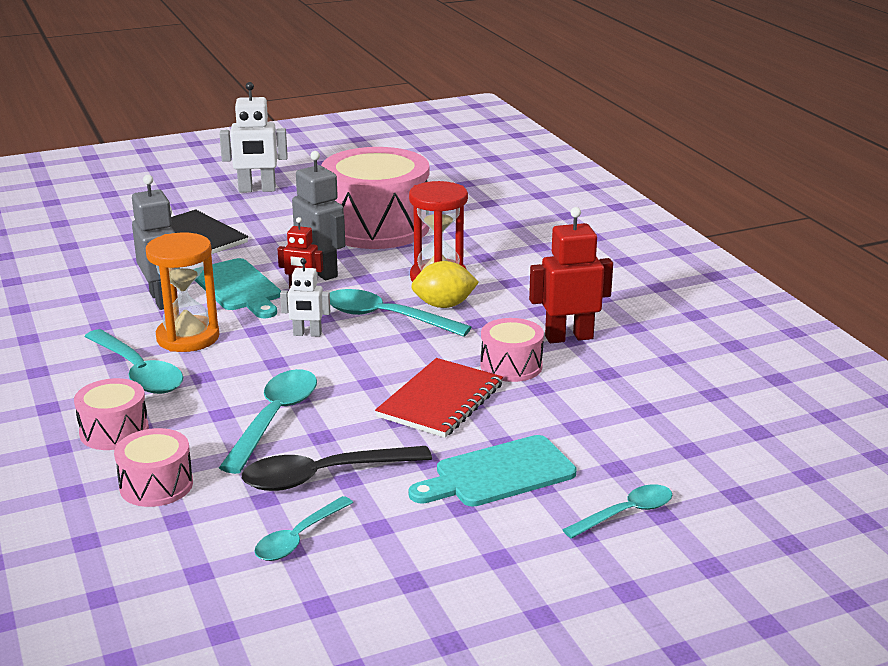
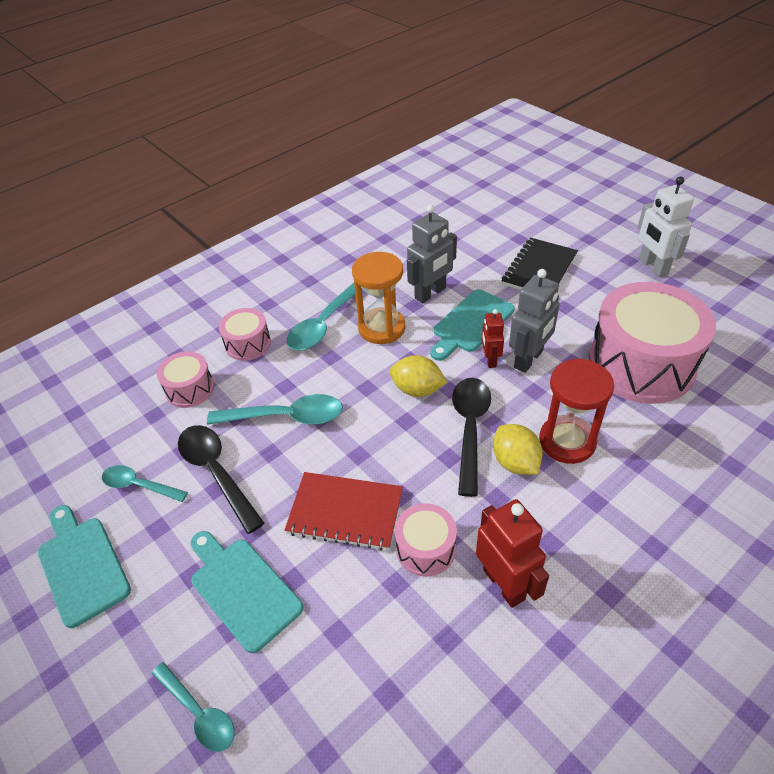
camera: 75 degrees right, 20 degrees up
(307, 334) = (417, 389): white robot -> yellow lemon
(386, 318) = (470, 429): turquoise spoon -> black spoon
(397, 590) = (82, 565): none -> turquoise cutting board

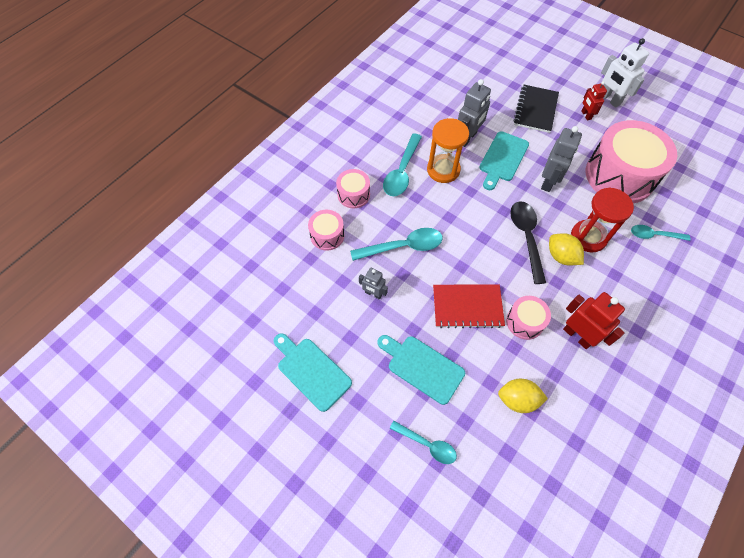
camera: 15 degrees left, 15 degrees up
(139, 485) = (324, 311): turquoise spoon -> turquoise spoon (654, 235)
(217, 473) = (373, 294): black spoon -> grey robot
(417, 389) = (483, 214): yellow lemon -> yellow lemon (517, 399)
(490, 360) = (524, 185): red robot -> red robot (586, 115)

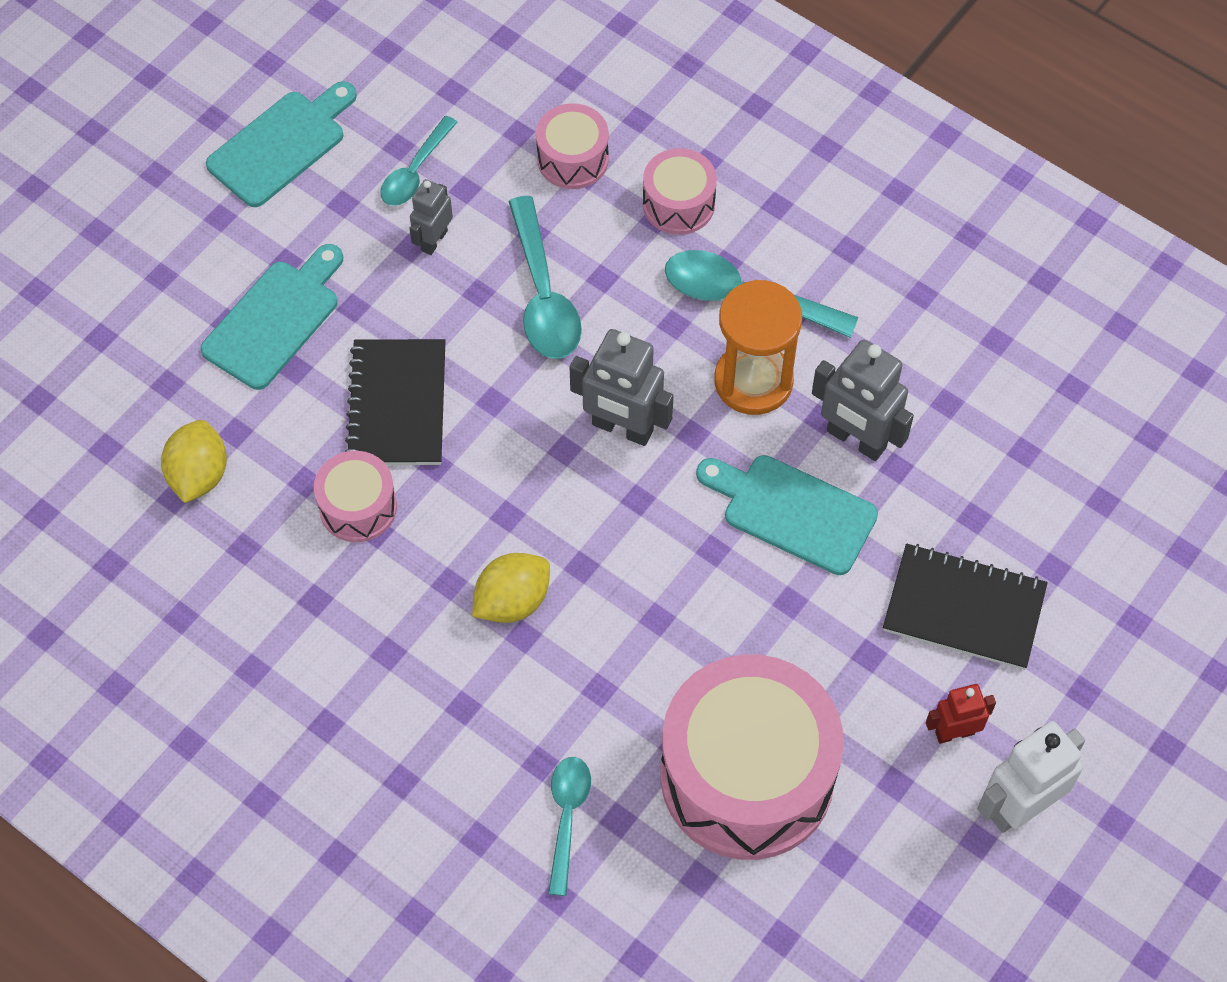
camera: 90 degrees right, 0 degrees up
(427, 444) = (133, 321): turquoise spoon -> turquoise spoon (415, 171)
(467, 306) = (397, 405): red notebook -> black notebook
(526, 238) = (562, 536): black spoon -> none
(548, 182) = (724, 606): grey robot -> grey robot (622, 428)
(577, 335) = (321, 603): red robot -> none
(588, 237) = (563, 668): red hourglass -> none

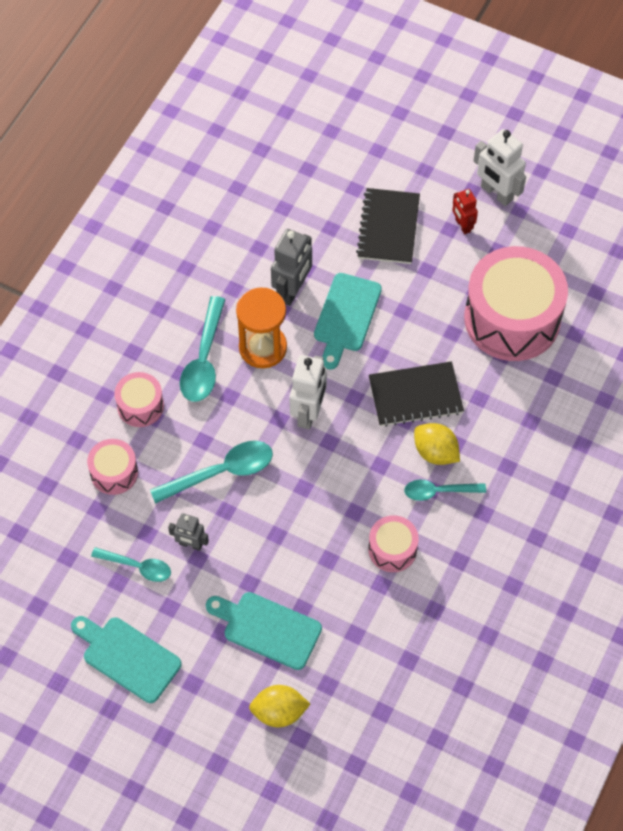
camera: 100 degrees left, 0 degrees up
(199, 475) = (390, 648): yellow lemon -> yellow lemon (279, 712)
(397, 405) = (316, 541): black notebook -> black notebook (415, 395)
(567, 818) = (559, 402): turquoise spoon -> turquoise spoon (439, 491)
(622, 428) = (308, 413): grey robot -> white robot

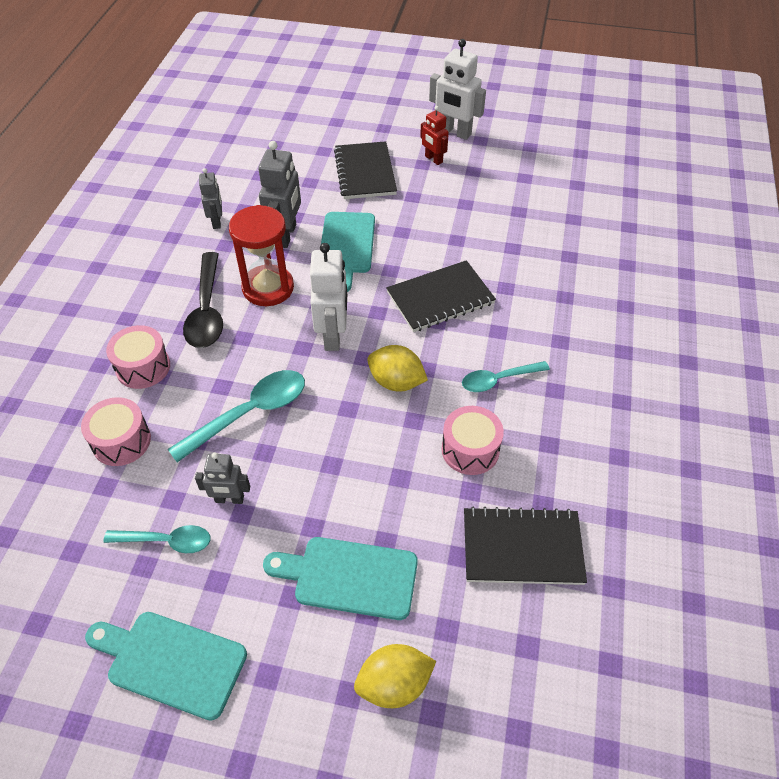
camera: 15 degrees left, 10 degrees down
(204, 359) = (207, 310): turquoise spoon -> black spoon
(231, 258) = (217, 221): none -> grey robot
(263, 347) = (268, 288): orange hourglass -> red hourglass
(405, 640) = (522, 548): none -> black notebook
(435, 452) = (480, 344): yellow lemon -> yellow lemon (396, 382)
(512, 318) = (509, 218): pink drum -> none

